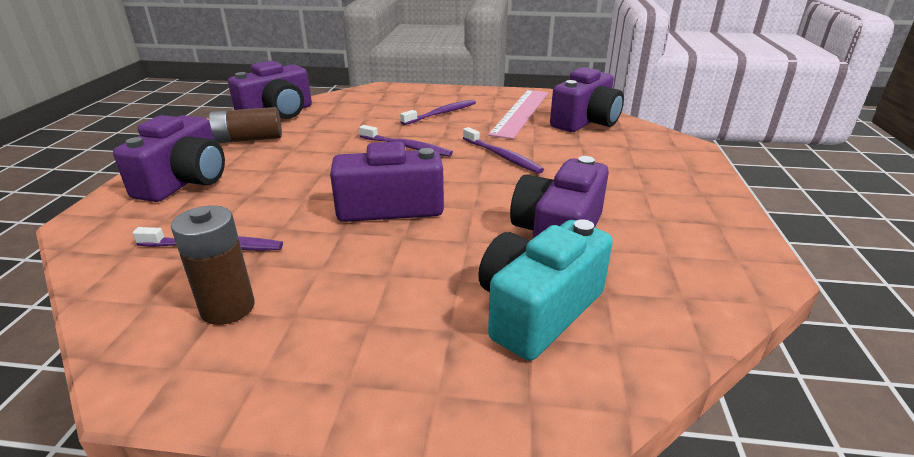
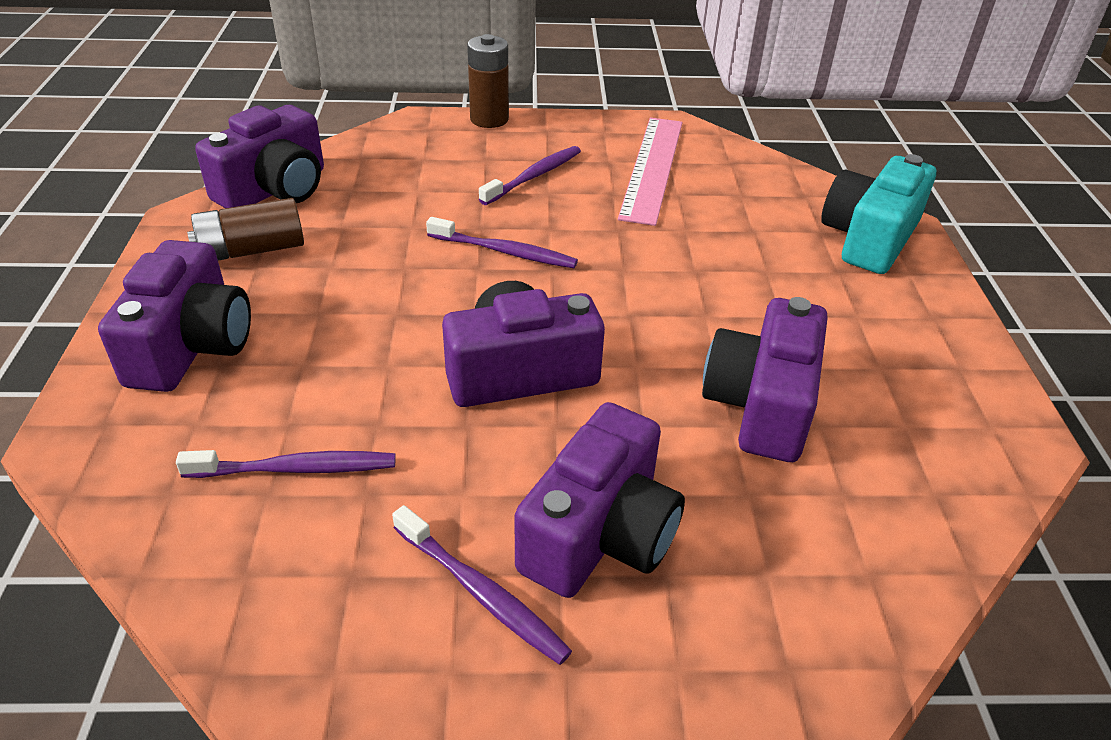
camera: 10 degrees left, 10 degrees up
(228, 308) = (363, 572): brown battery -> brown battery (489, 119)
(502, 156) = (649, 262): purple toothbrush -> purple toothbrush (481, 592)
(537, 310) = (766, 532): turquoise camera -> turquoise camera (869, 238)
(585, 121) = (750, 183): purple camera -> purple camera (600, 534)

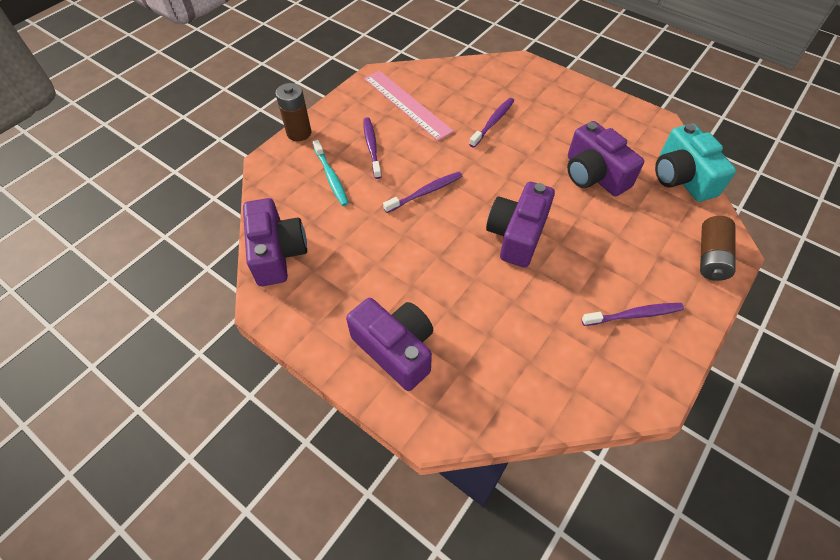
camera: 50 degrees left, 15 degrees up
(252, 250) = (330, 289): brown battery -> brown battery (710, 257)
(295, 469) = (521, 344): purple toothbrush -> purple toothbrush (493, 122)
(443, 171) = (331, 177): none -> turquoise toothbrush
(600, 534) = (628, 263): purple camera -> none
(869, 238) = (522, 77): turquoise camera -> turquoise camera (681, 177)

